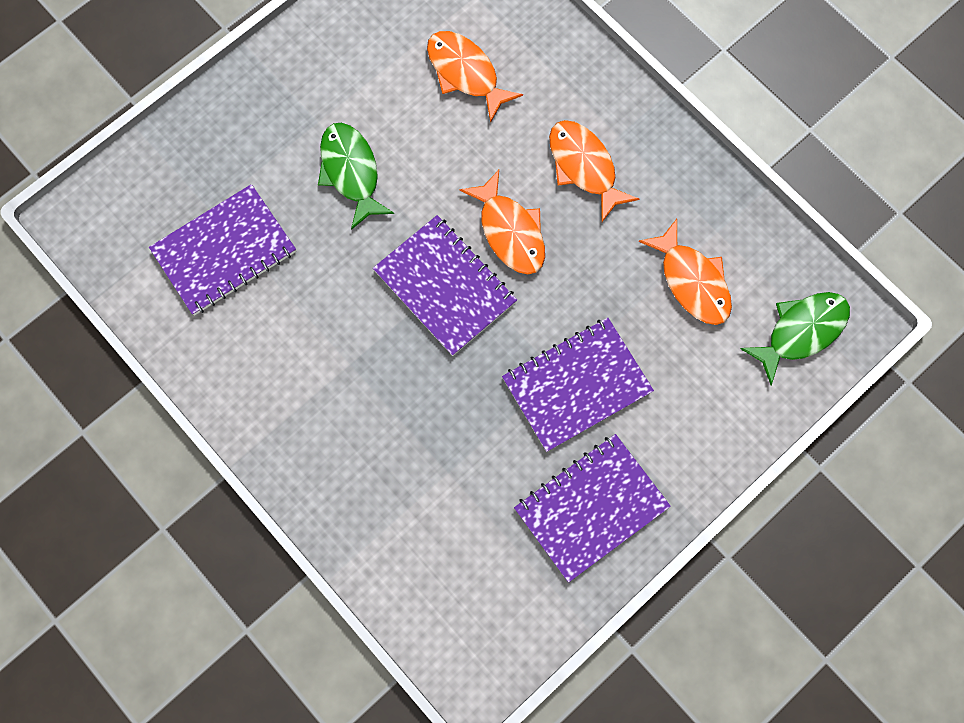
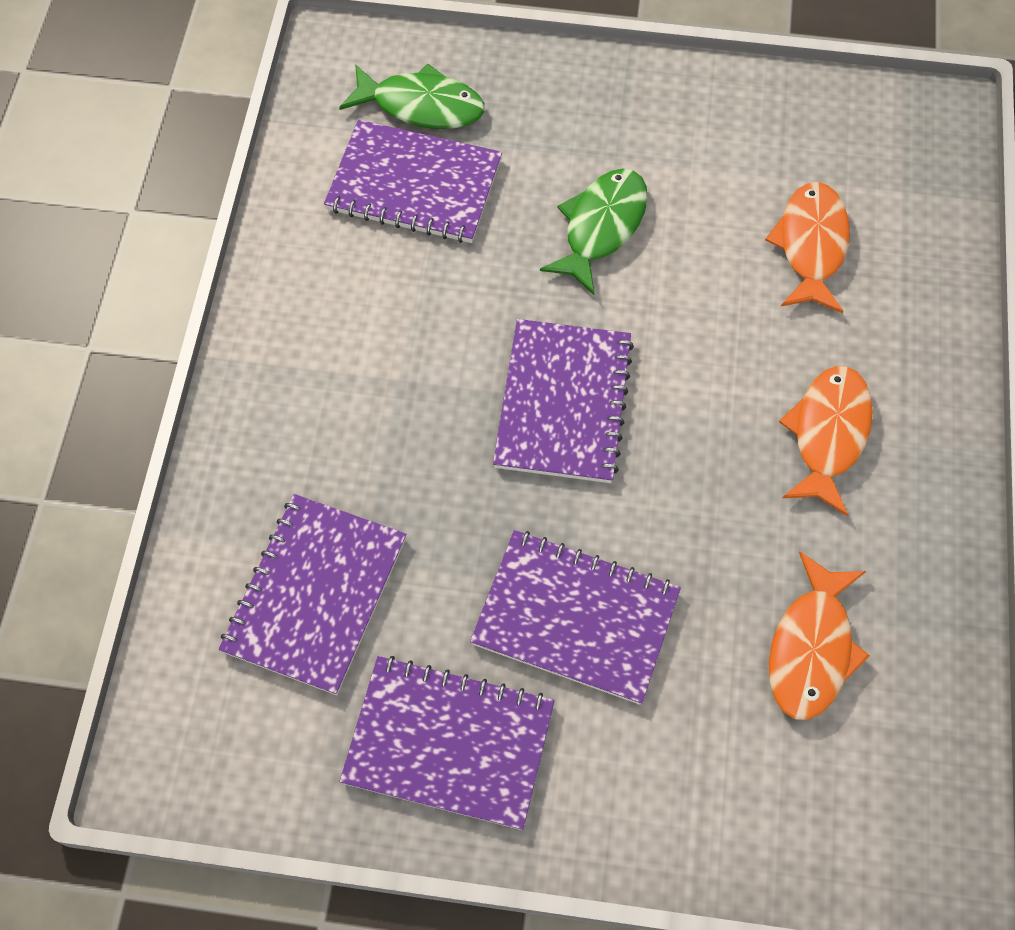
camera: 50 degrees right, 10 degrees down
(445, 514) = (315, 594): none -> purple notebook
(510, 231) = (683, 418): orange fish -> none
(801, 331) = (871, 822): green fish -> green fish (421, 106)

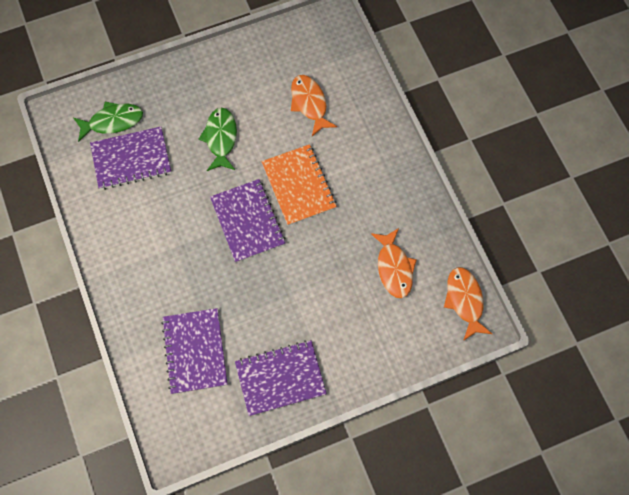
camera: 30 degrees left, 5 degrees up
(575, 618) = (301, 304): purple notebook -> none
(702, 386) = (299, 186): none -> orange notebook
(827, 434) = (357, 180): orange fish -> orange fish (464, 301)

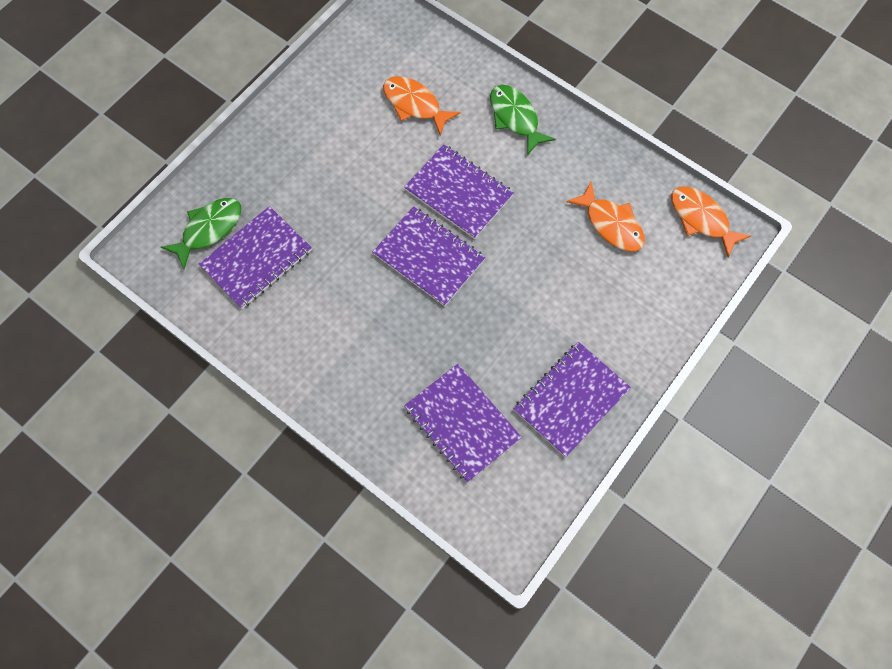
camera: 30 degrees left, 0 degrees up
(220, 138) = (343, 187): green fish -> green fish (515, 118)
(299, 186) = (458, 193): orange notebook -> purple notebook

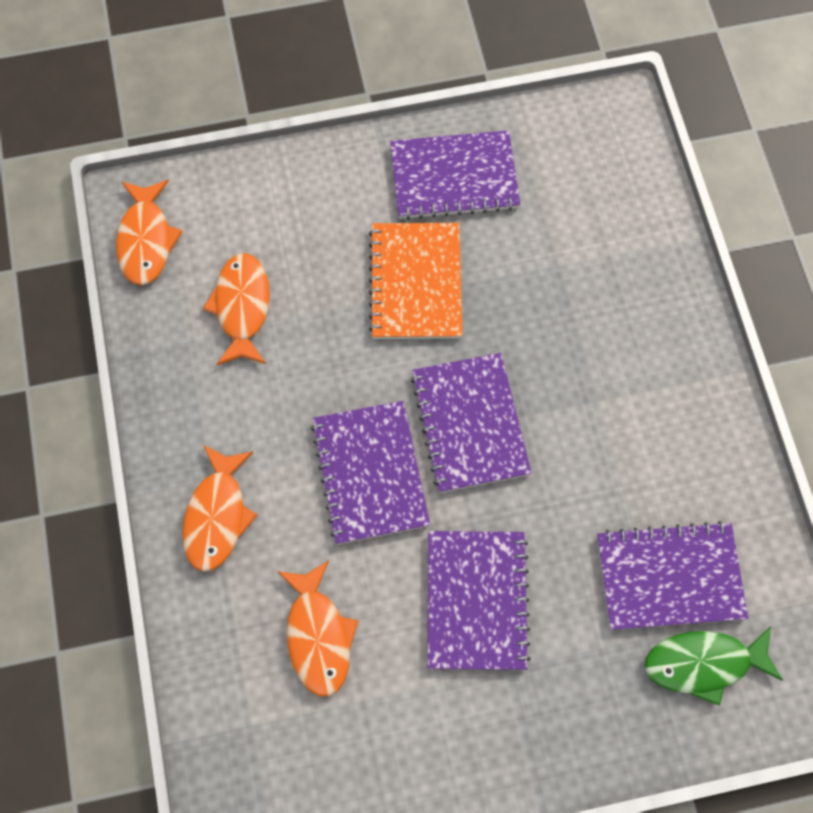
camera: 140 degrees left, 0 degrees up
(462, 423) = (579, 234): purple notebook -> purple notebook (476, 600)
(515, 118) = (217, 515): green fish -> orange fish
(531, 313) = (416, 282): none -> orange notebook

